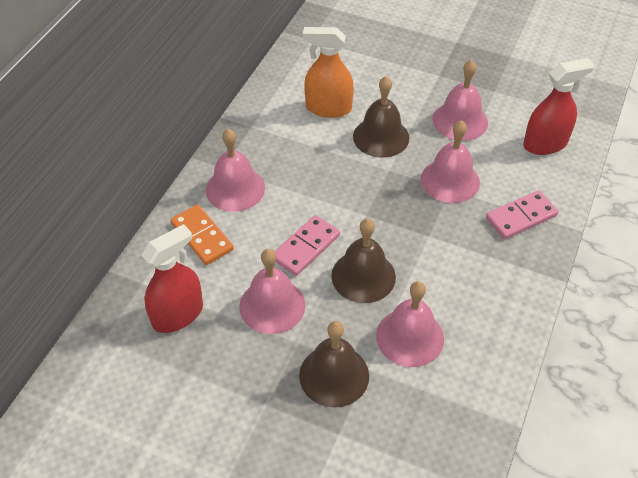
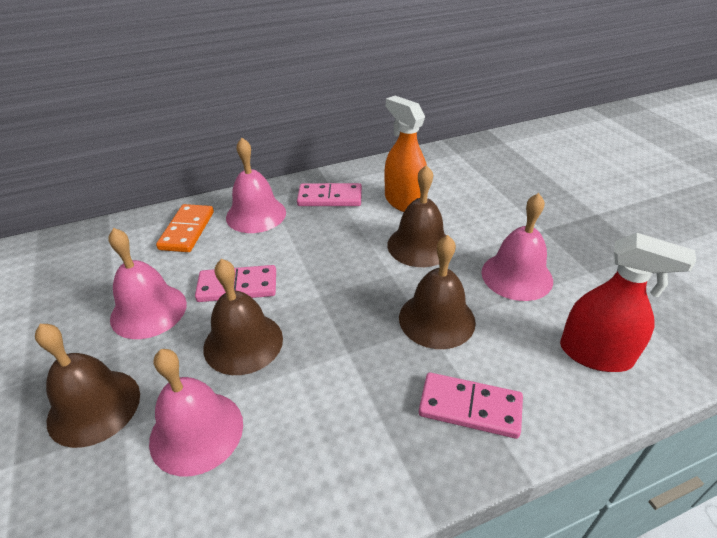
camera: 45 degrees right, 10 degrees down
(177, 314) = (91, 269): red spray bottle -> none
(270, 138) = (330, 198): none -> pink domino
(450, 180) = (436, 319): pink bell -> brown bell

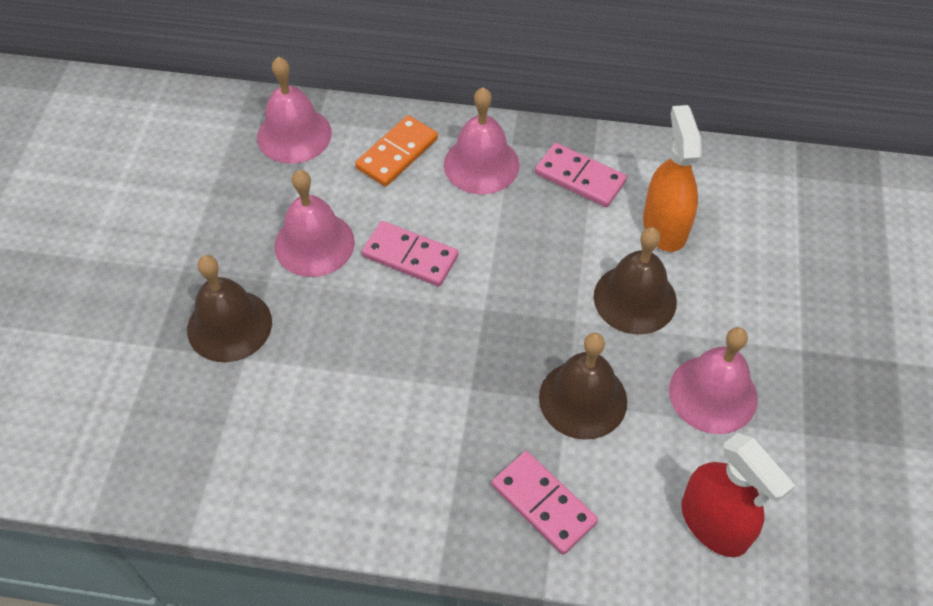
camera: 30 degrees right, 15 degrees up
(196, 431) = (299, 394): pink bell -> pink bell (294, 135)
(243, 342) = (381, 326): brown bell -> none

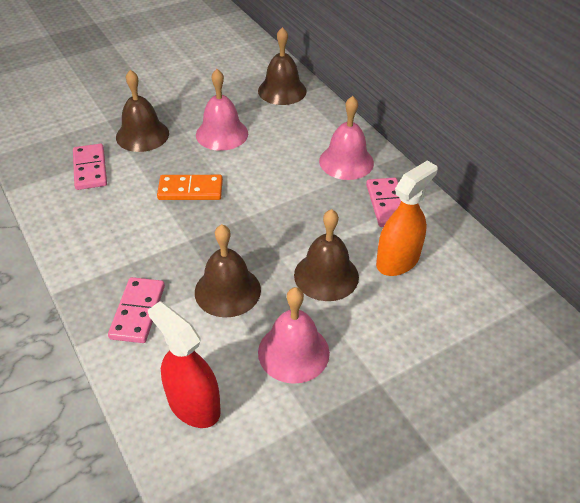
camera: 50 degrees right, 10 degrees down
(294, 135) = (282, 90): pink bell -> brown bell
(397, 153) = (314, 129): orange domino -> orange domino (190, 190)
(410, 256) = (251, 170): pink domino -> pink domino (90, 169)
(714, 523) = (193, 405): red spray bottle -> red spray bottle turned 120 degrees clockwise

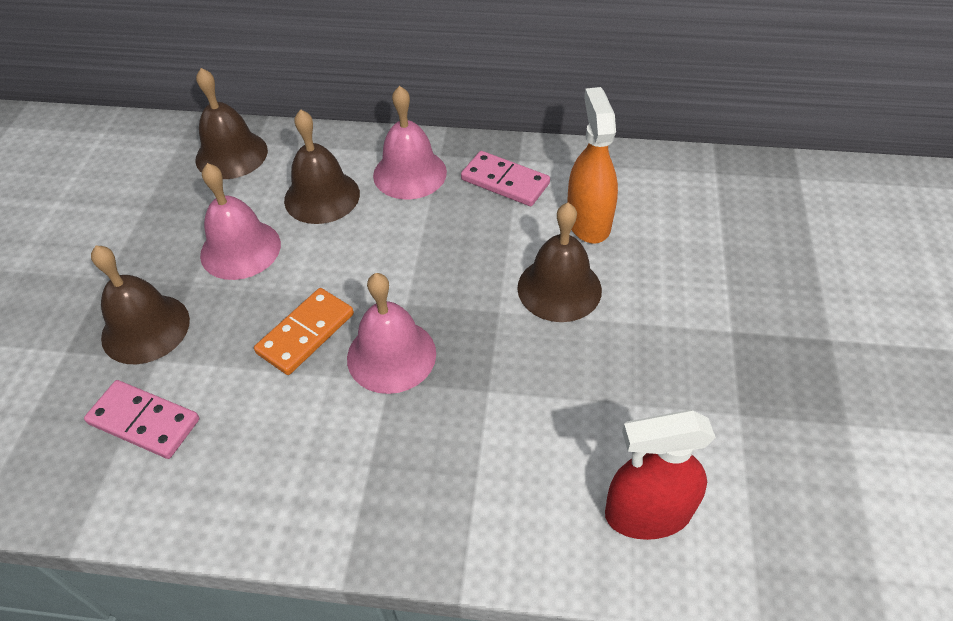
camera: 50 degrees left, 5 degrees up
(137, 312) = (461, 498): pink domino -> none
(227, 291) = (505, 387): brown bell -> brown bell (322, 196)
(293, 352) = (641, 377): pink bell -> pink bell (391, 355)

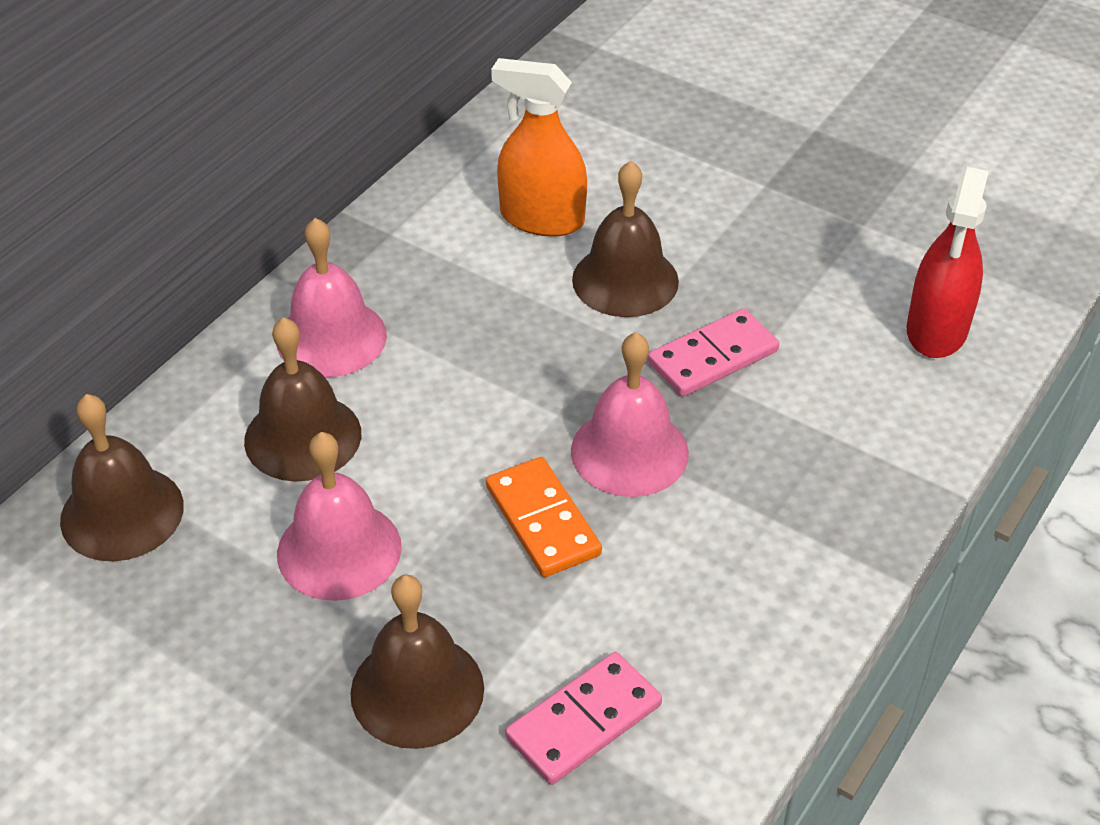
camera: 65 degrees left, 5 degrees down
(505, 181) = (420, 259): pink domino -> pink domino (712, 357)

